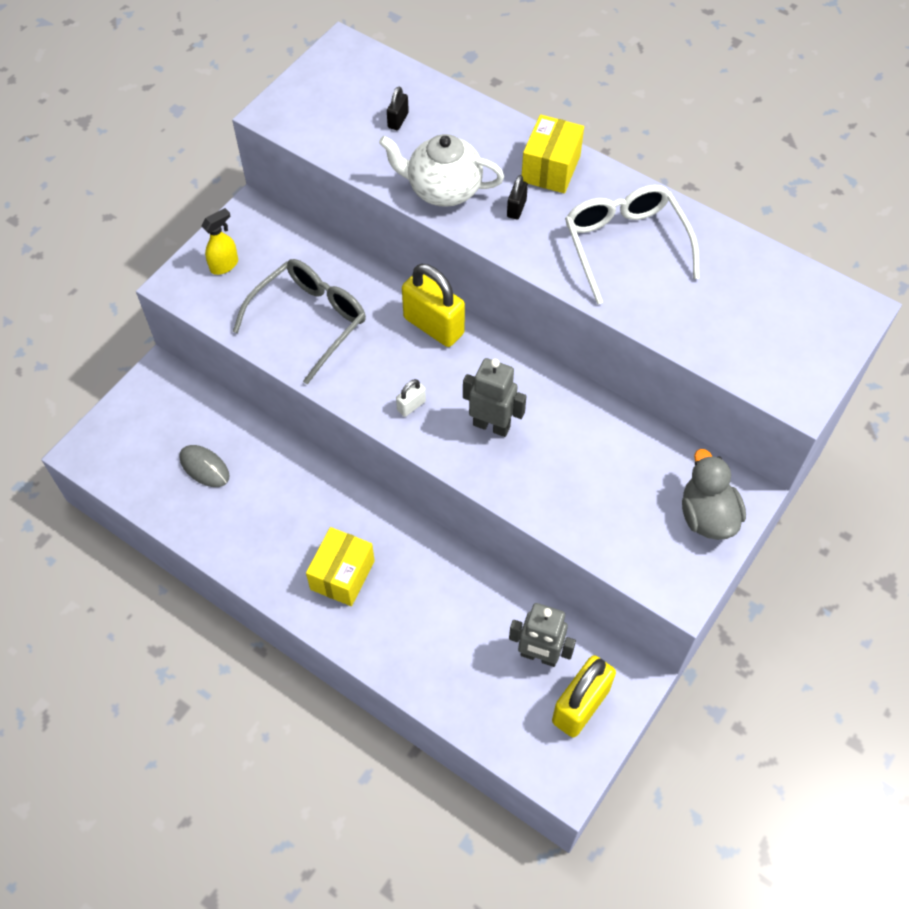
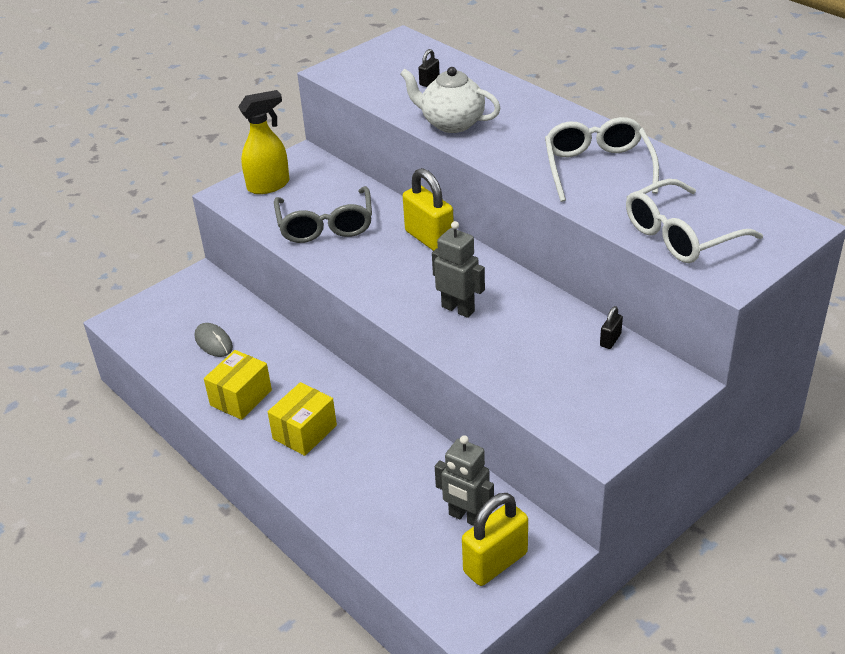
camera: 15 degrees right, 20 degrees down
(224, 265) = (269, 185): yellow spray bottle -> yellow spray bottle, size x1.66
(310, 320) = (325, 225): grey glasses -> grey glasses turned 120 degrees clockwise
(411, 406) = (392, 288): white padlock -> none
(516, 208) = (510, 139): black padlock -> black padlock (610, 340)
(550, 168) = (547, 118): yellow box -> yellow box (241, 398)
(707, 516) = (640, 394): grey duck -> none
(735, 339) = (680, 235): none -> white glasses

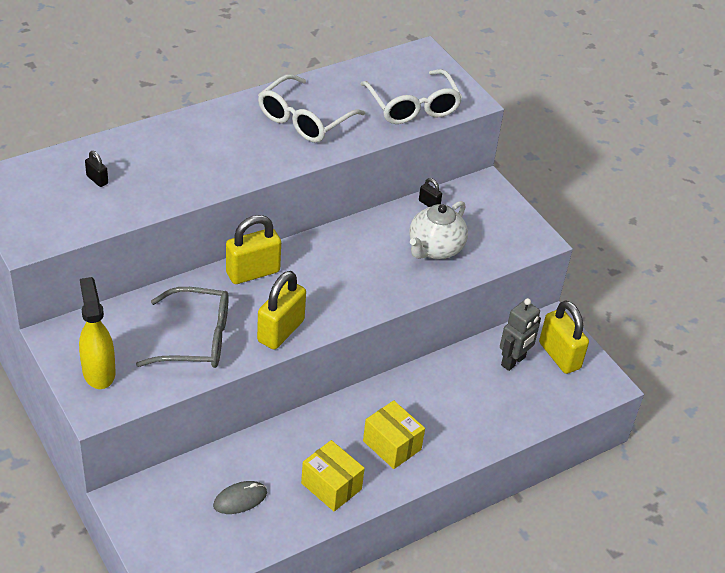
camera: 85 degrees left, 5 degrees up
(354, 271) = (280, 331): none -> yellow padlock
(451, 123) = (186, 182): white teapot -> white teapot (435, 249)
(458, 309) = (360, 276): grey robot -> none
(597, 168) = (304, 120): white glasses -> white glasses turned 60 degrees counterclockwise

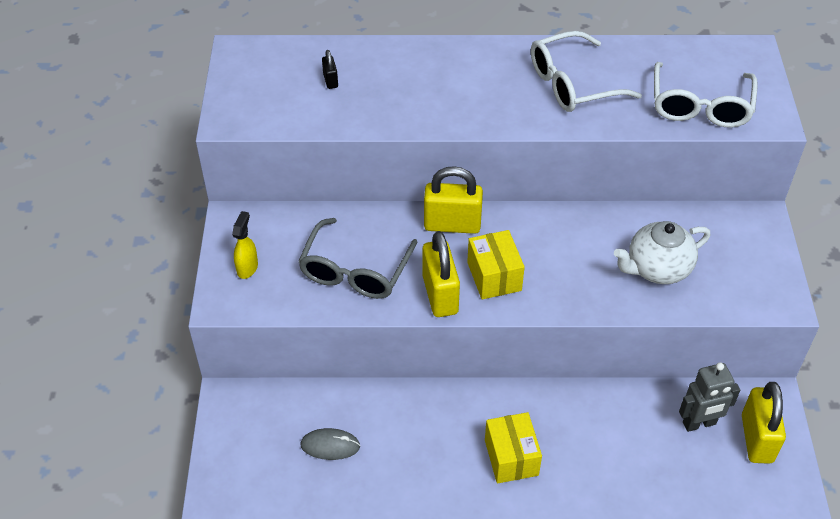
camera: 35 degrees right, 5 degrees up
(98, 372) = (247, 268): yellow spray bottle -> yellow spray bottle, size x0.60
(196, 339) = (355, 271): grey glasses -> grey glasses turned 75 degrees clockwise
(280, 331) = (440, 295): yellow padlock -> yellow padlock turned 75 degrees counterclockwise
(331, 486) = (424, 472): yellow box -> yellow box (494, 276)
(429, 204) = (683, 218): black padlock -> none

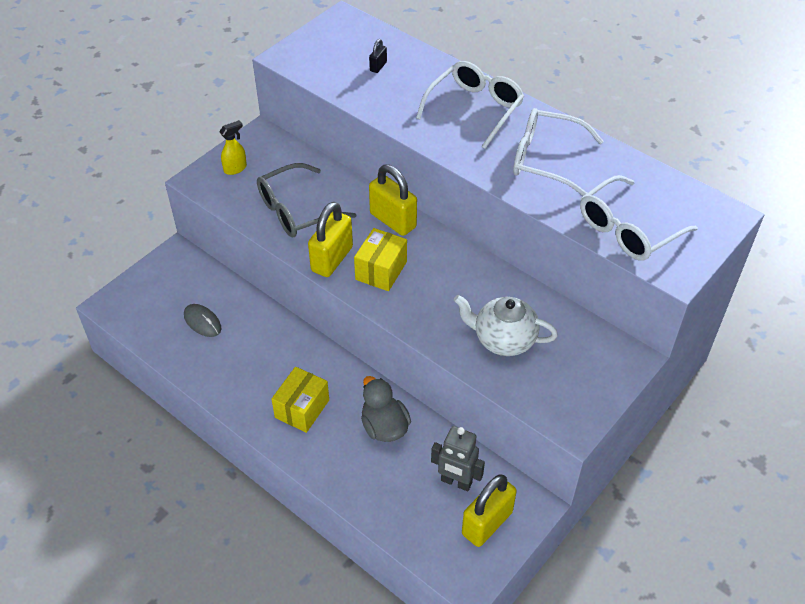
camera: 40 degrees right, 0 degrees up
(463, 72) = (475, 109): none -> white glasses
(595, 421) = (384, 427): none -> grey duck

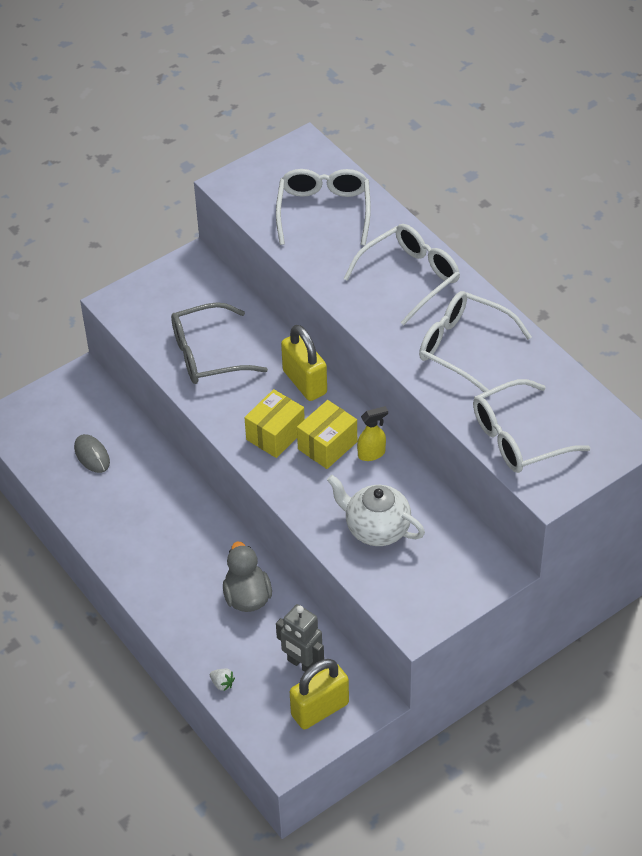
camera: 15 degrees right, 0 degrees up
(235, 168) = (157, 296): yellow spray bottle -> yellow spray bottle (372, 454)
(302, 409) = (169, 563): yellow box -> yellow box (327, 445)
(332, 259) = (229, 414): yellow padlock -> none
(378, 66) = (324, 211): black padlock -> white glasses
(386, 516) = (222, 684): none -> white strawberry

